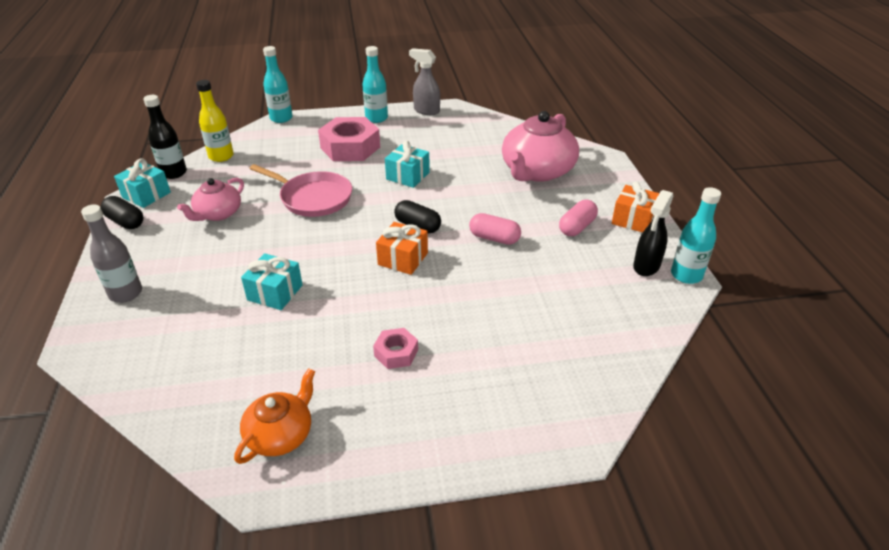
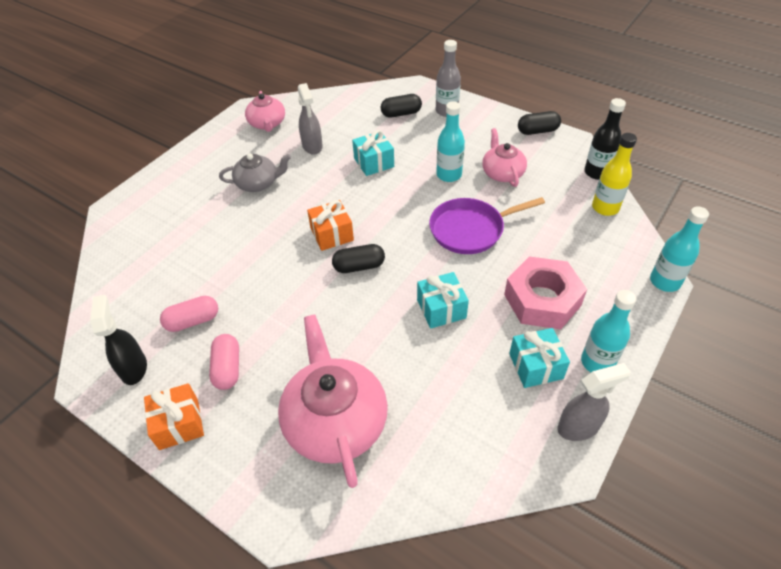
camera: 135 degrees right, 10 degrees up
(146, 195) = (570, 150): turquoise gift -> turquoise gift (536, 366)
(157, 325) = (401, 113): none -> black capsule
(281, 434) = (267, 124): orange teapot -> pink teapot
(290, 355) = (312, 146): none -> grey spray bottle
(313, 198) = (470, 229): pink pan -> purple pan
(396, 353) = (258, 183): pink nut -> grey teapot
(494, 238) = (287, 300): pink capsule -> pink capsule (193, 321)
(686, 275) = (91, 384): turquoise bottle -> turquoise bottle (449, 175)

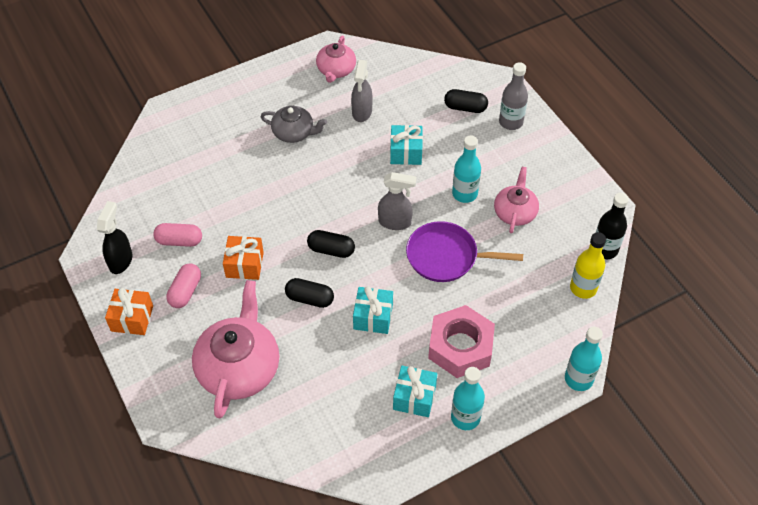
camera: 25 degrees right, 5 degrees up
(332, 234) = (327, 210): orange gift -> orange gift (244, 264)
(537, 131) = (583, 181): black capsule -> black capsule (310, 299)
(579, 427) = (412, 457): grey spray bottle -> grey spray bottle (395, 222)

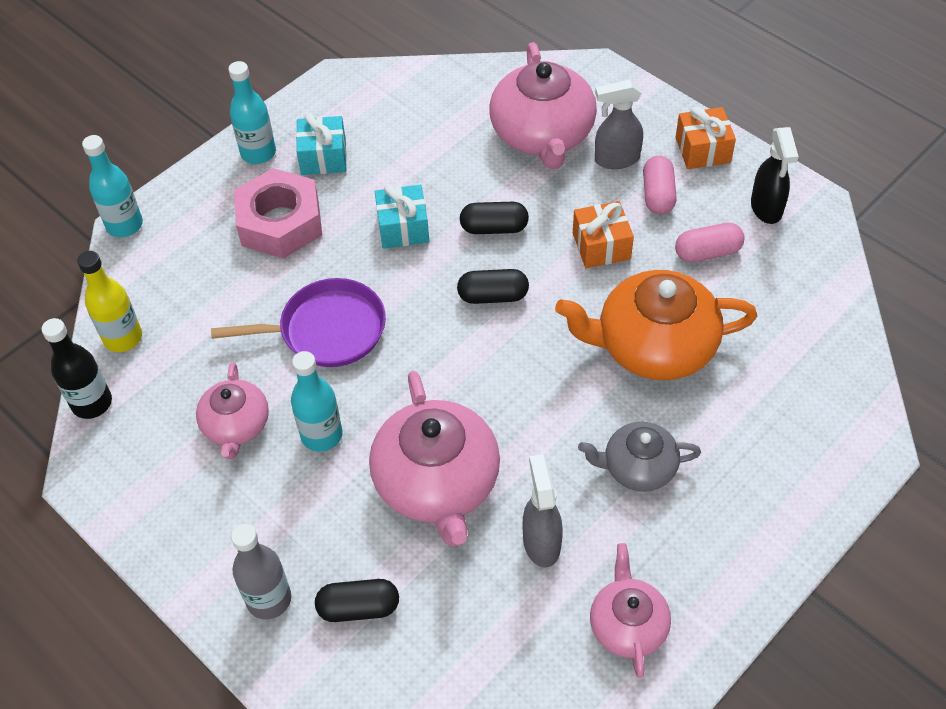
camera: 165 degrees right, 0 degrees up
(248, 192) = (653, 346): none -> orange teapot
(395, 222) = (416, 360): grey spray bottle -> grey spray bottle (616, 159)
(406, 152) = (437, 483): turquoise gift -> pink teapot

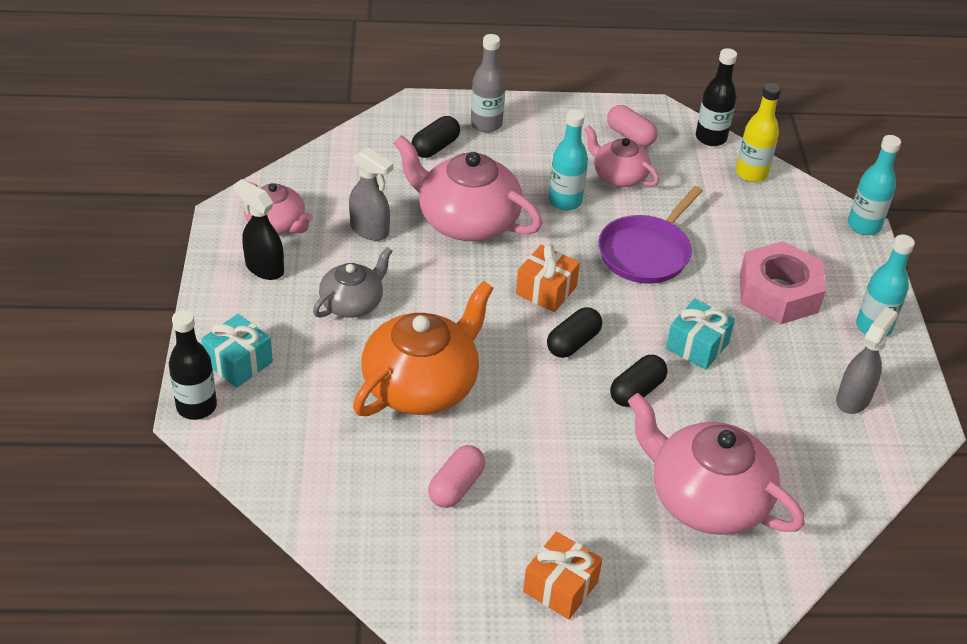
camera: 130 degrees right, 10 degrees down
(323, 157) = (828, 356): turquoise gift -> turquoise gift (238, 363)
(601, 246) = (543, 433): orange gift -> orange gift (546, 290)
(616, 159) = (620, 520): grey spray bottle -> grey spray bottle (853, 399)
(658, 195) = (549, 510): pink capsule -> pink capsule (630, 136)
(766, 208) = (447, 565): black spray bottle -> black spray bottle (264, 268)
(866, 458) = (196, 406): none -> black bottle

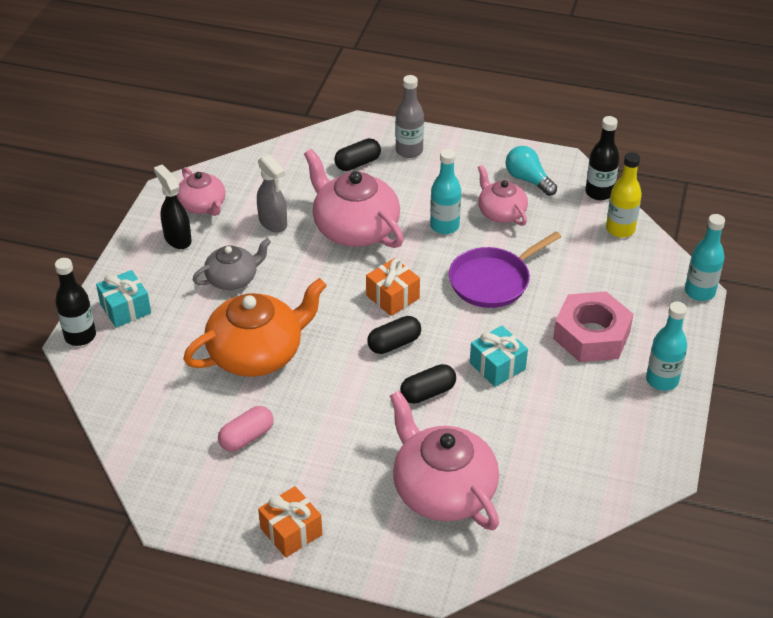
camera: 20 degrees right, 0 degrees up
(630, 136) = (528, 180): pink capsule -> turquoise light bulb
(853, 399) = (611, 436): grey spray bottle -> none

